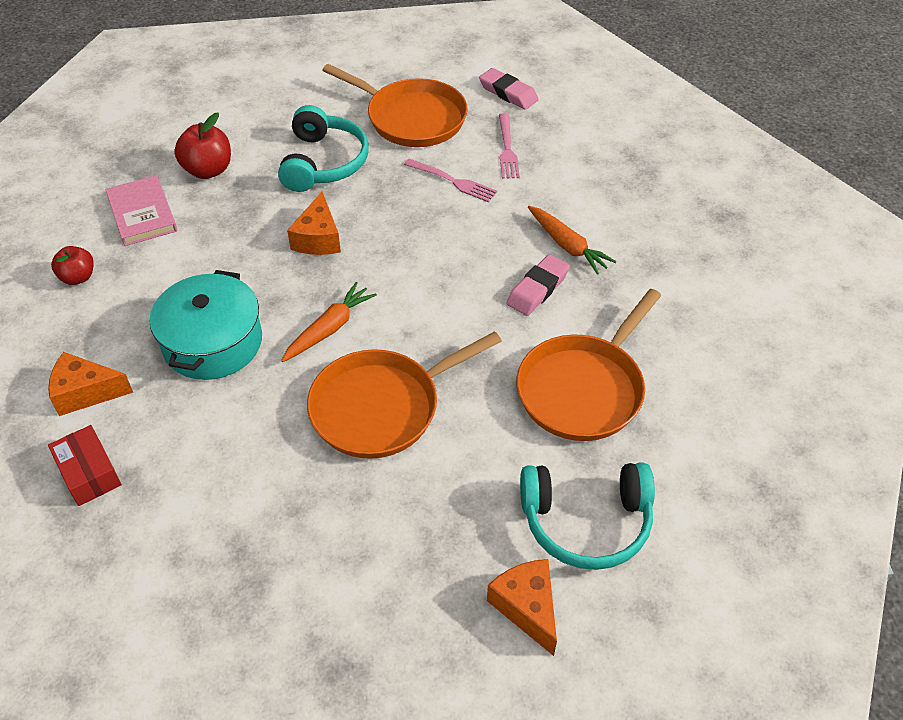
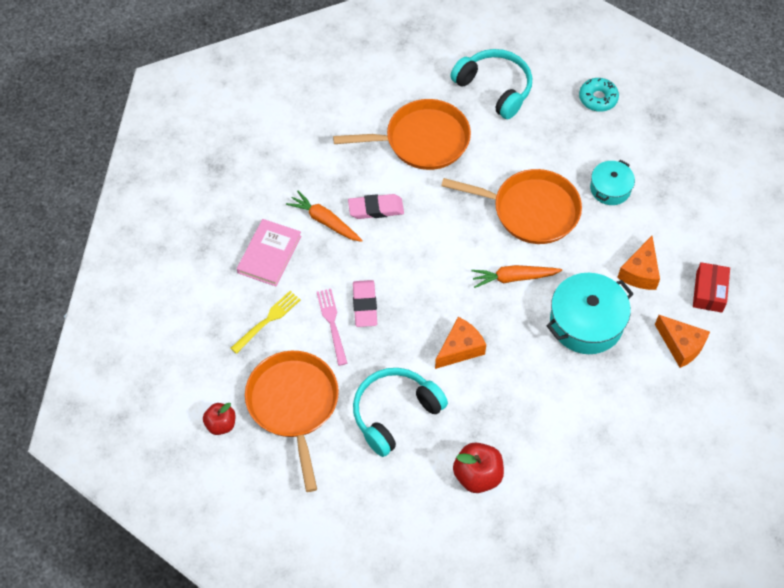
camera: 135 degrees left, 10 degrees up
(78, 277) = (633, 443): red apple -> red apple (221, 424)
(142, 214) = (554, 469): pink book -> pink book (269, 254)
(313, 506) = (610, 188): none -> turquoise pot
(446, 625) = (598, 98): none -> turquoise donut
(507, 149) = (268, 320): pink fork -> yellow fork
(508, 93) = (203, 370): pink eraser -> pink eraser (365, 305)
(527, 607) = (557, 79): orange cheese -> orange cheese (640, 272)
(567, 245) = (325, 221): orange carrot -> orange carrot turned 60 degrees counterclockwise

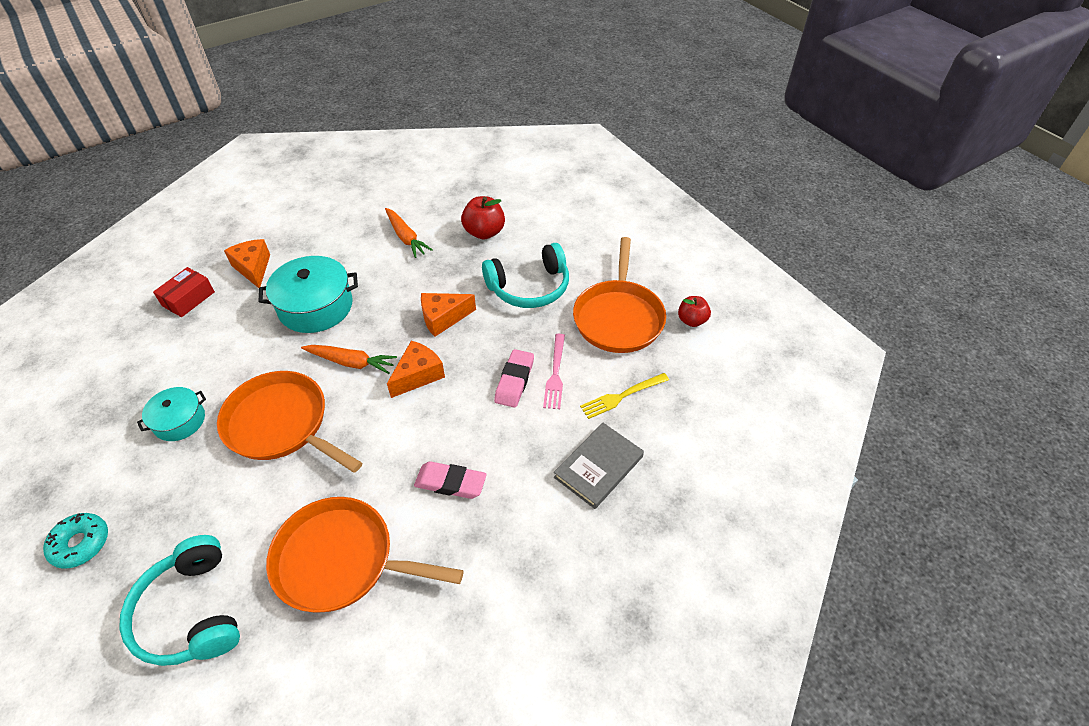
camera: 160 degrees left, 10 degrees down
(269, 254) = (598, 467): pink book -> grey book
(325, 221) = (518, 487): orange carrot -> orange carrot (406, 237)
(640, 272) = (230, 332): orange cheese -> orange cheese (418, 375)

